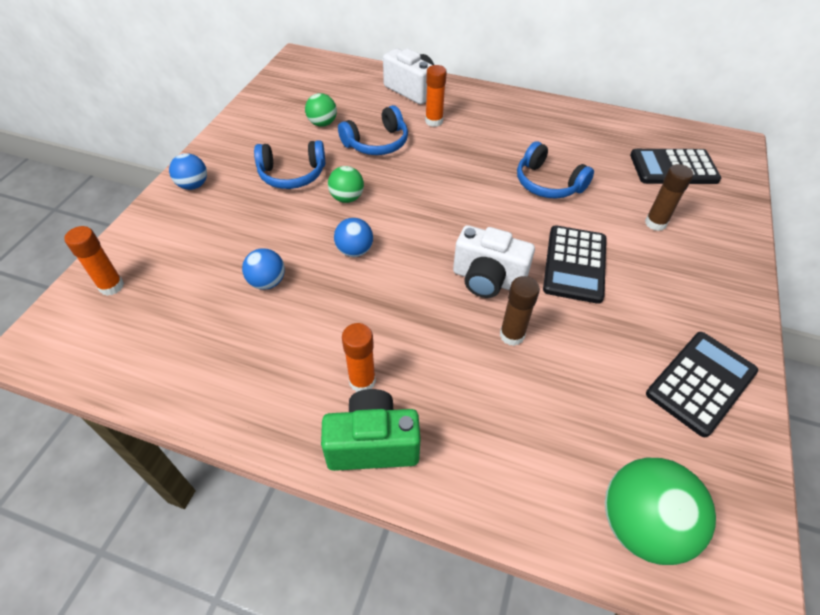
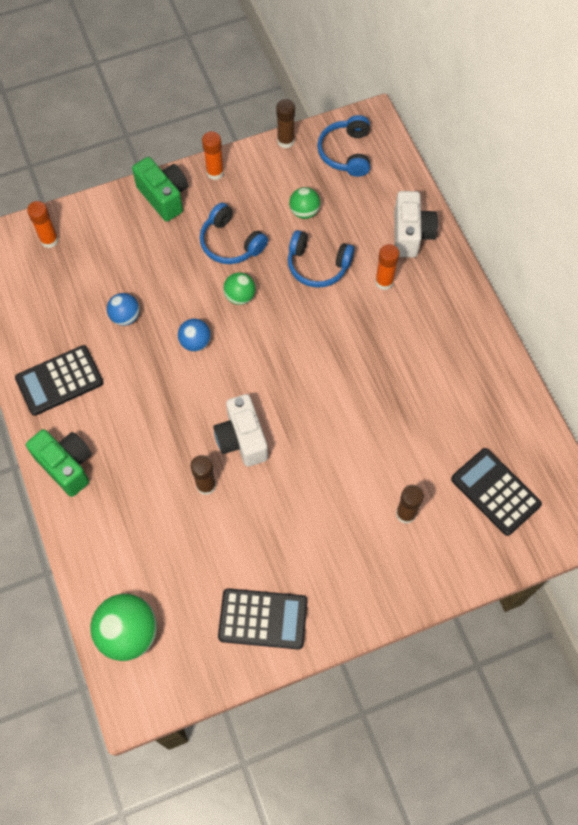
camera: 50 degrees right, 15 degrees up
(193, 185) = (164, 197): blue ball -> green camera
(252, 99) = (285, 141): none -> brown glue stick
(362, 381) = (101, 428): orange glue stick -> orange glue stick (215, 172)
(547, 183) = (383, 413): blue headphones -> blue headphones (346, 153)
(575, 264) = (307, 484): black calculator -> black calculator (59, 381)

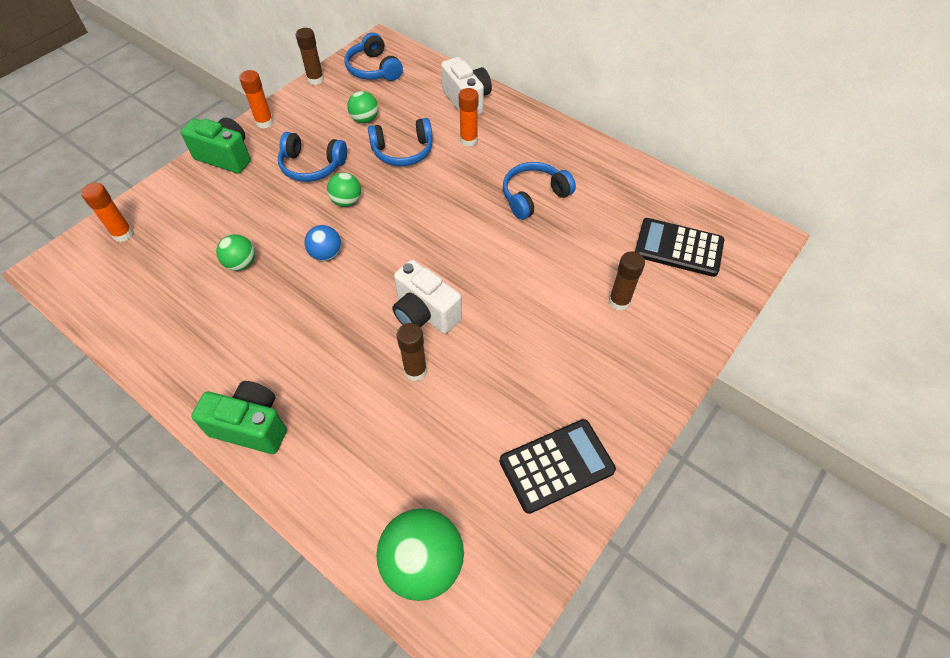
camera: 30 degrees left, 10 degrees down
(59, 381) = (199, 350): black calculator -> none
(125, 317) = (241, 264): blue ball -> green ball
(403, 373) = (533, 196): none -> blue headphones

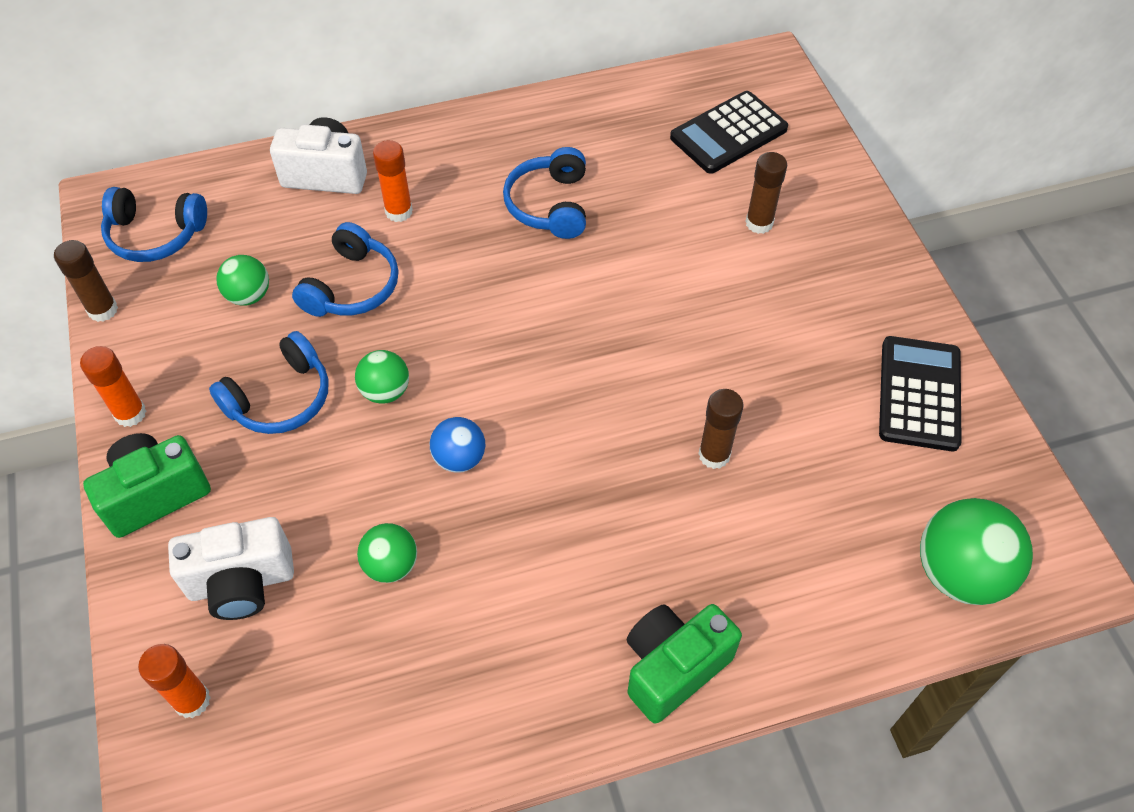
camera: 55 degrees left, 0 degrees up
(425, 313) = (639, 403): white camera -> white camera (241, 583)

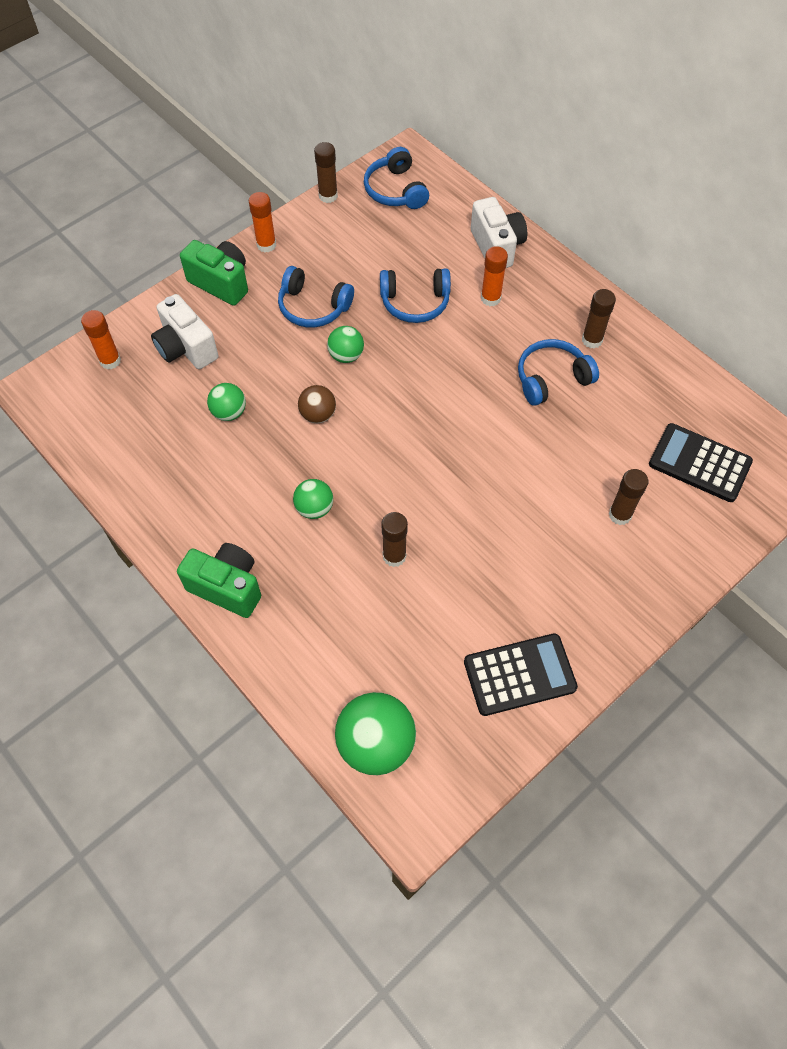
camera: 65 degrees right, 5 degrees up
(249, 295) = (377, 256): green ball -> green ball (314, 508)
(459, 458) = (318, 415): blue ball -> brown ball
(520, 149) = (592, 340): none -> brown glue stick

